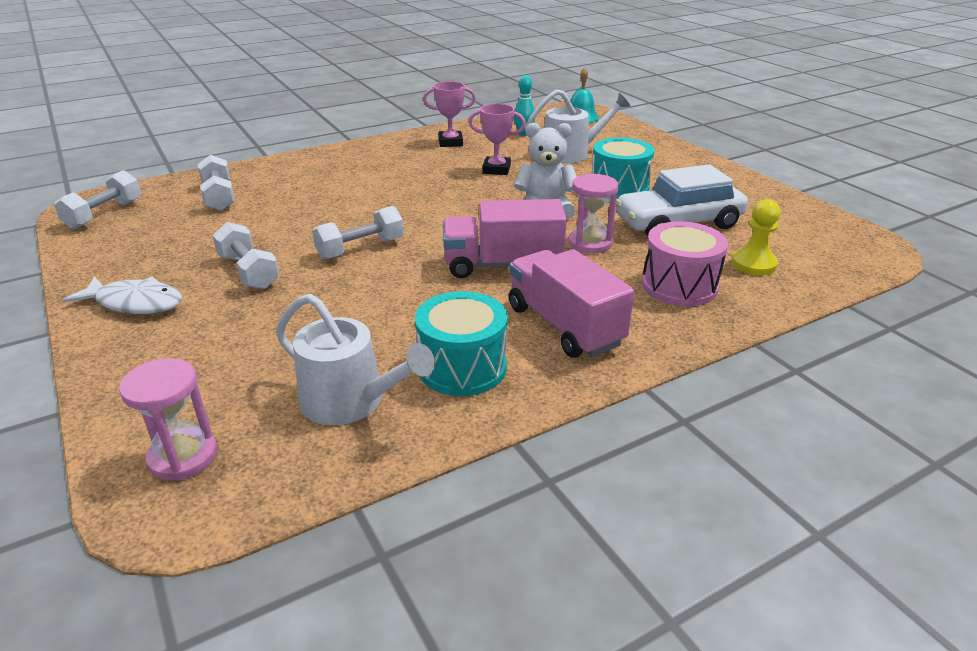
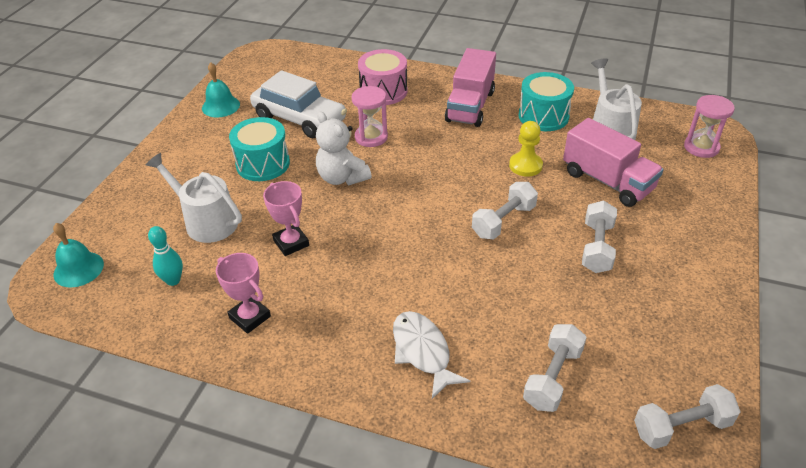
camera: 130 degrees left, 10 degrees up
(135, 303) = (691, 265): white fish -> white fish (423, 352)
(360, 249) = (503, 221): white dumbbell -> white dumbbell turned 60 degrees counterclockwise
(503, 265) = (441, 154): pink truck -> pink truck (607, 181)
(754, 197) = (221, 106): none -> turquoise bell
(754, 264) = (327, 79): yellow pawn -> yellow pawn (525, 165)

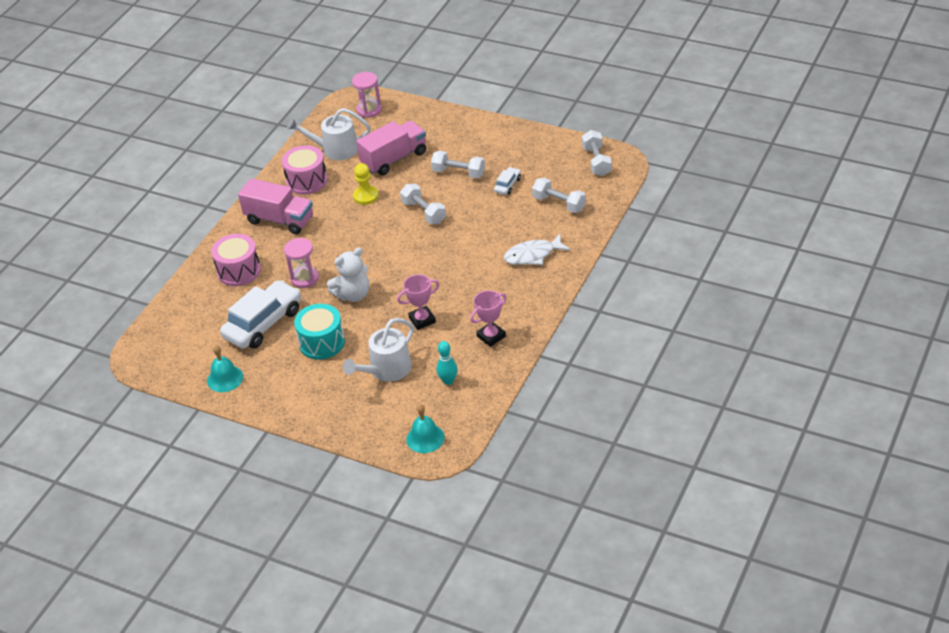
camera: 80 degrees left, 0 degrees up
(543, 116) = (307, 181): turquoise drum -> pink drum
(583, 306) = (507, 185): none -> white car

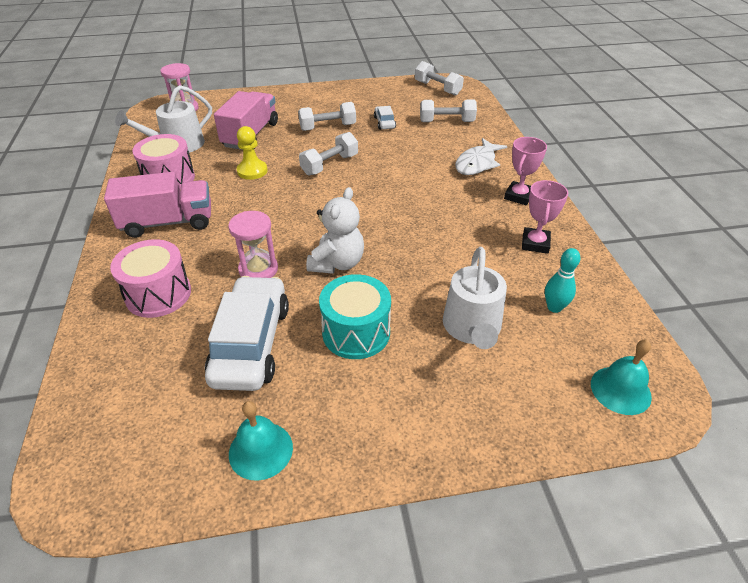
camera: 40 degrees left, 0 degrees up
(422, 320) = (445, 257): pink trophy -> pink trophy (518, 196)
(424, 212) = (329, 165): white dumbbell -> white dumbbell turned 60 degrees counterclockwise

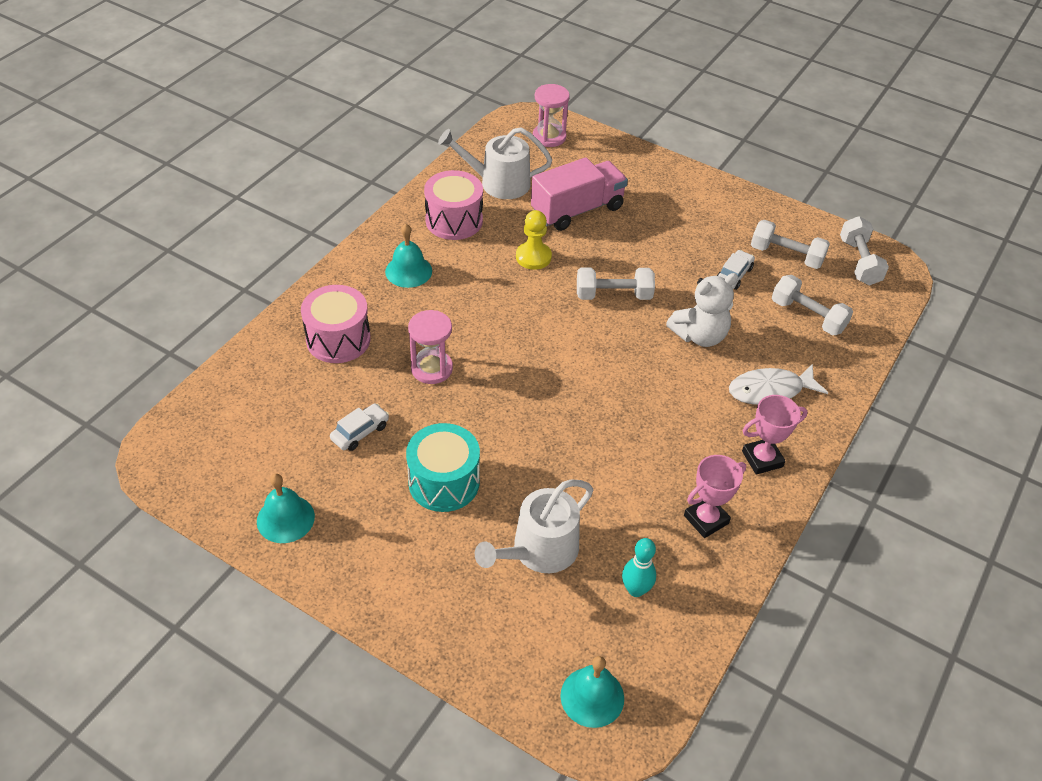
camera: 40 degrees right, 5 degrees up
(168, 222) = (408, 271): pink truck -> turquoise bell
(251, 343) = (360, 432): white car -> white car, size x0.45
(328, 127) = (665, 245): white dumbbell -> white dumbbell (786, 255)
(337, 263) = (500, 408): white teddy bear -> white teddy bear (699, 335)

